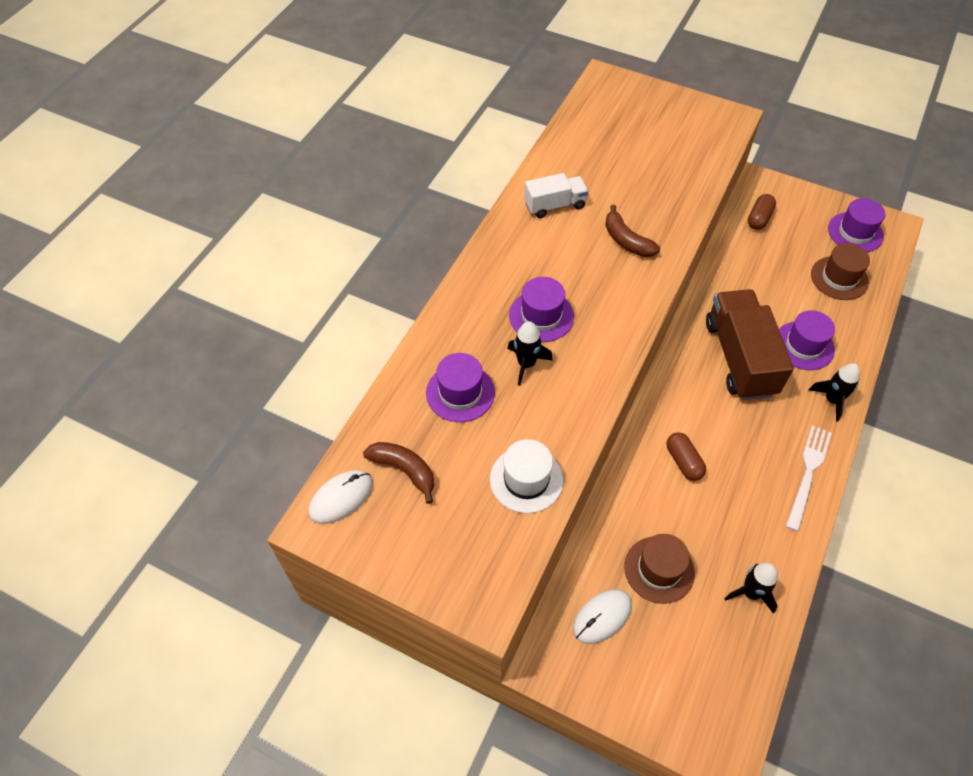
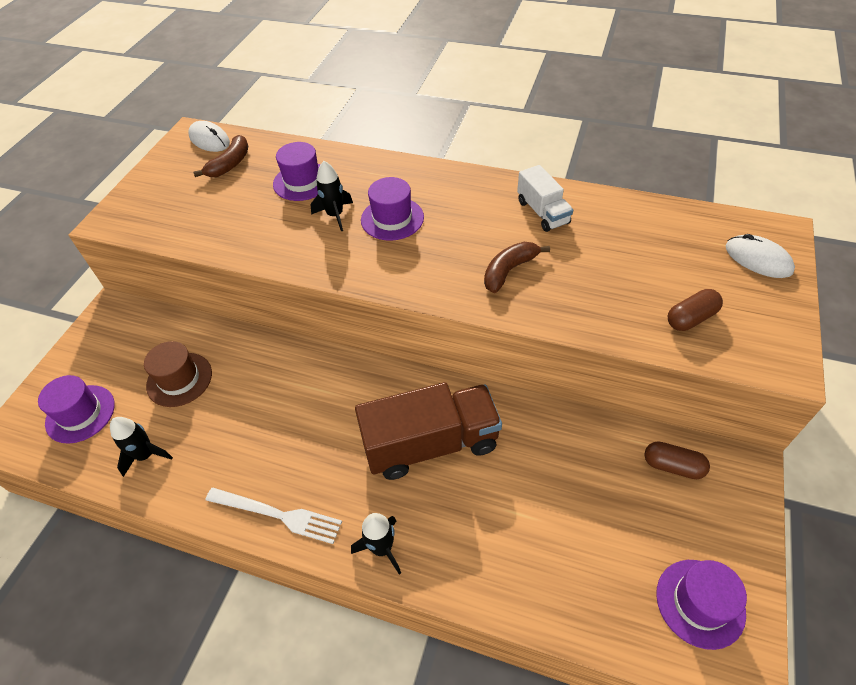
camera: 85 degrees right, 5 degrees down
(526, 479) = (215, 229): white hat -> none
(602, 617) = (142, 342): white mouse -> white mouse (758, 259)
(683, 461) = (292, 394): brown capsule -> brown capsule (690, 318)
(804, 345) = (462, 517): purple hat -> purple hat (80, 414)
(839, 278) = (595, 571): brown hat -> none

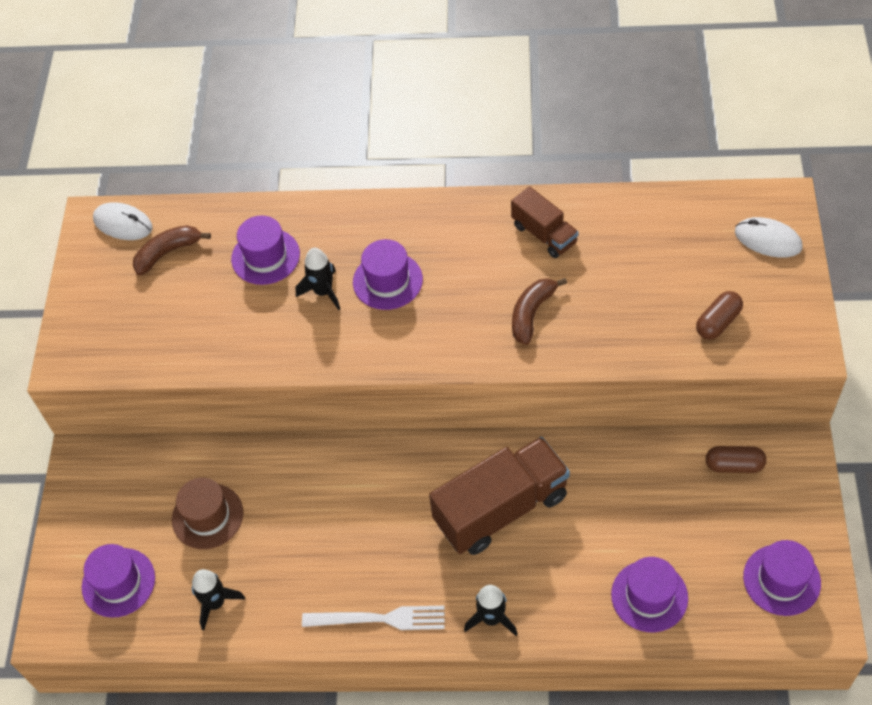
camera: 15 degrees left, 5 degrees up
(230, 164) = (167, 253): brown banana -> brown banana turned 135 degrees counterclockwise
(542, 212) = (544, 234): white truck -> brown truck
(549, 575) = (649, 596): none -> purple hat

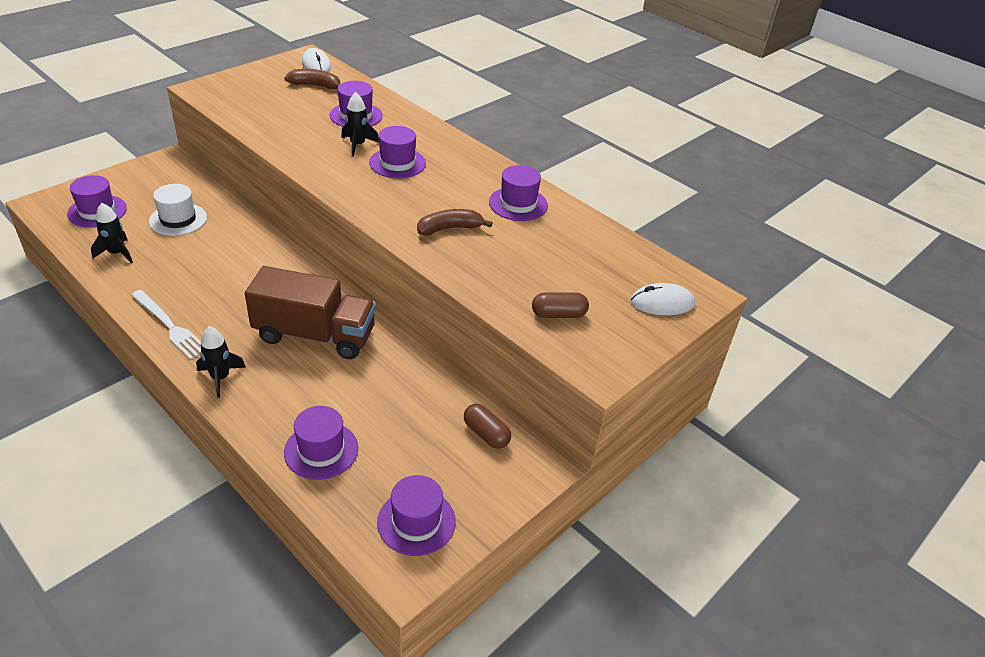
camera: 35 degrees right, 15 degrees down
(207, 516) = (178, 219): brown hat -> white hat
(544, 234) = (518, 204): brown truck -> purple hat
(768, 240) = (662, 303): white mouse -> white mouse turned 75 degrees counterclockwise

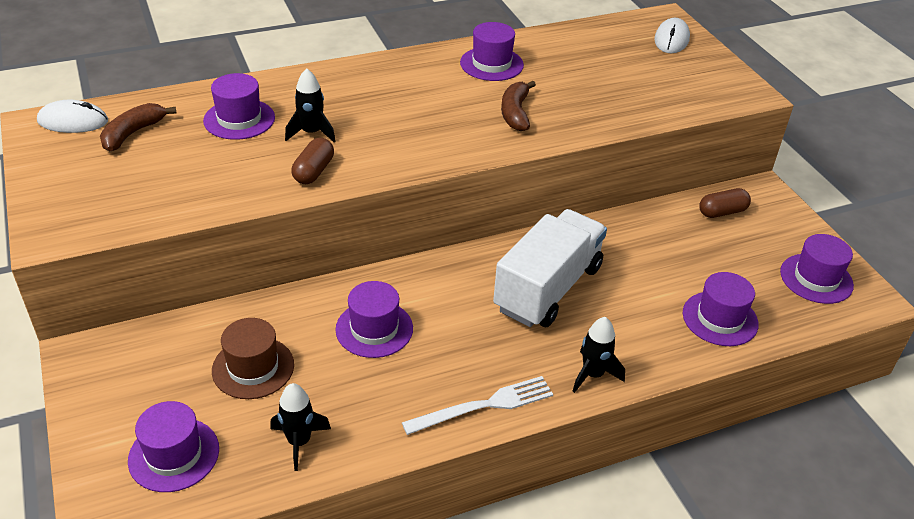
camera: 65 degrees left, 0 degrees up
(178, 219) = (253, 367): white hat -> brown hat
(315, 335) = (548, 288): brown truck -> white truck
(397, 163) = (370, 115): purple hat -> purple hat (374, 329)
(558, 314) = (671, 91): brown capsule -> brown capsule (313, 171)

